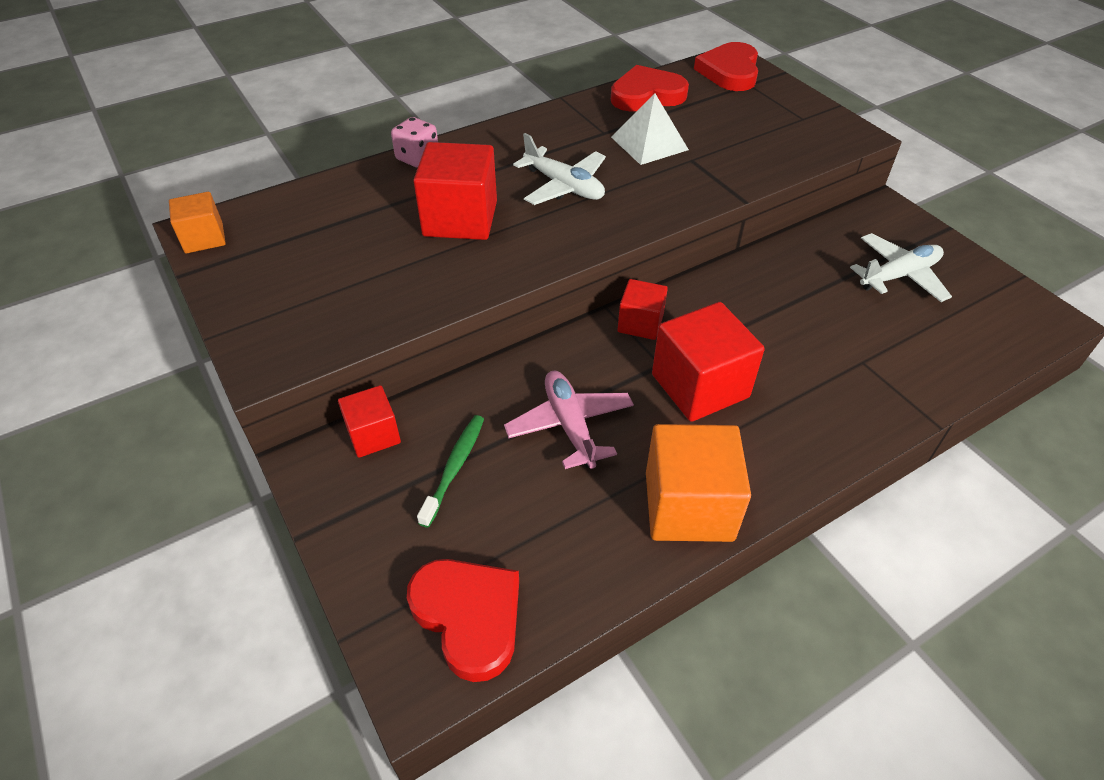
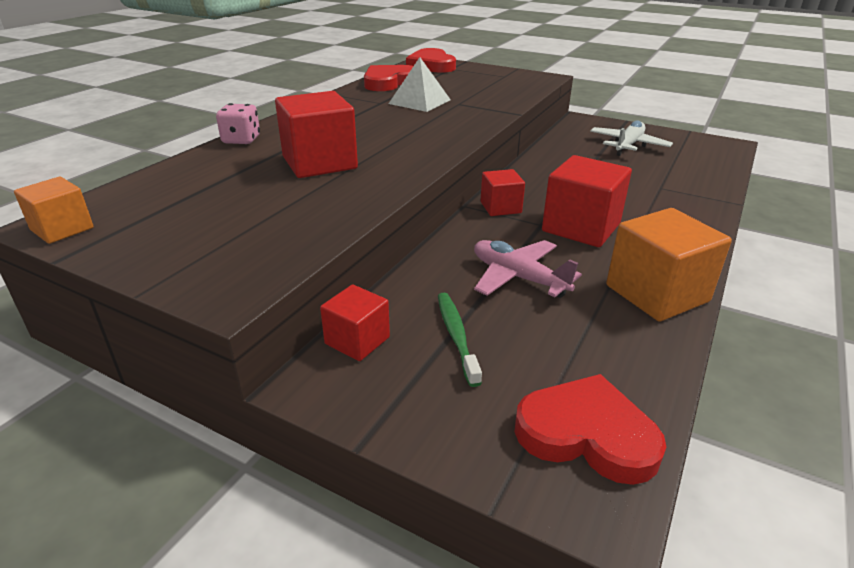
camera: 30 degrees left, 15 degrees down
(564, 186) = (384, 131): white plane -> none

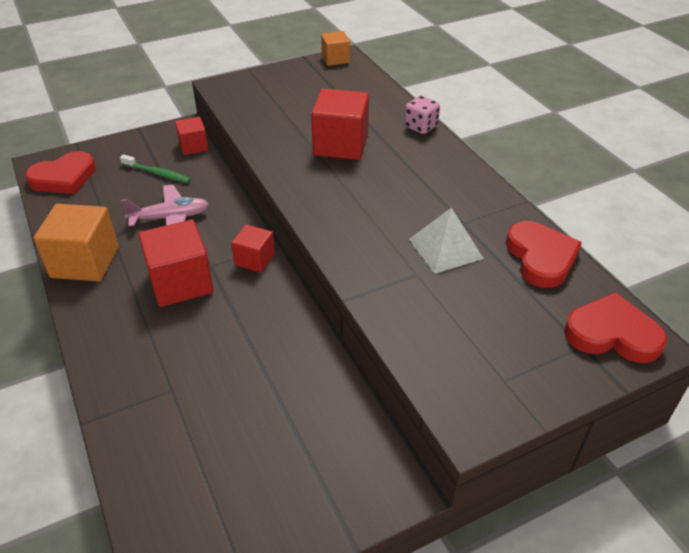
camera: 125 degrees right, 10 degrees up
(628, 145) = (276, 458): white plane -> none

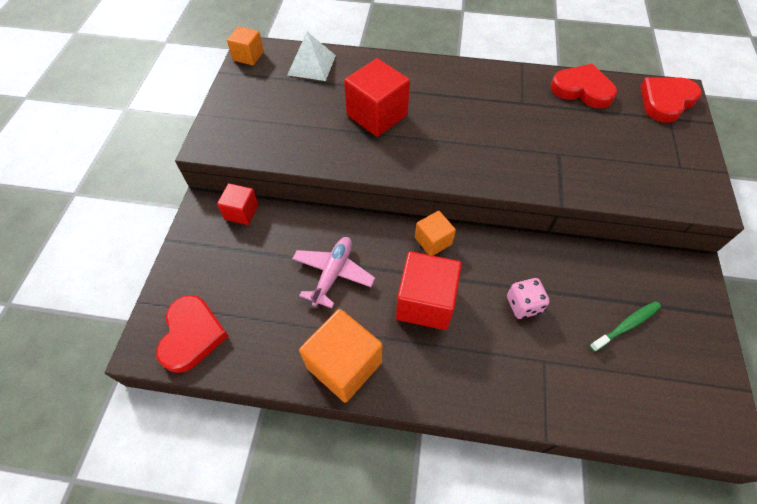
camera: 55 degrees left, 15 degrees up
(157, 173) = (258, 256): green toothbrush -> green toothbrush (626, 325)
(254, 259) = (433, 241): red cube -> orange cube
(420, 127) = (394, 63): pink dice -> pink dice (523, 305)
(445, 248) = (543, 126): white pyramid -> white pyramid (311, 65)

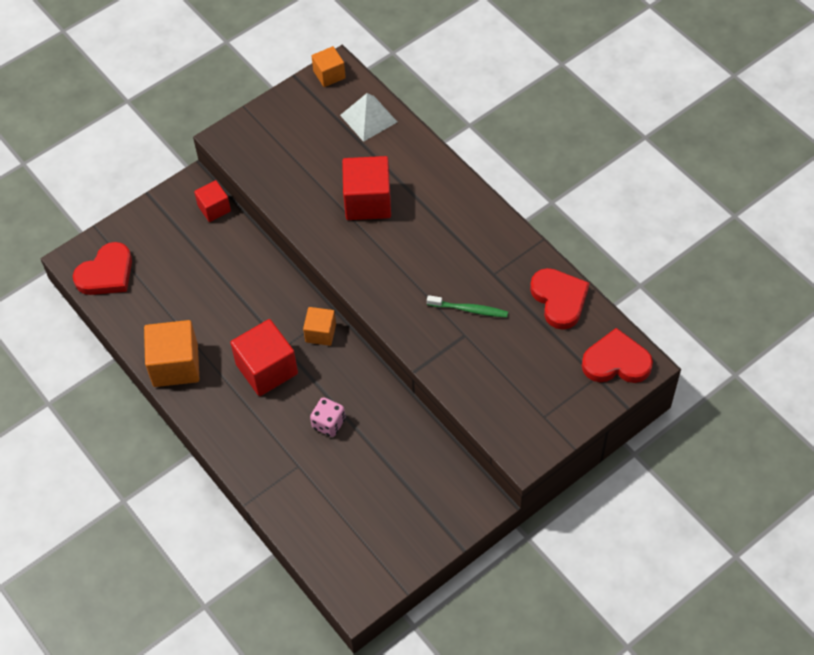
camera: 45 degrees right, 0 degrees up
(333, 274) = (229, 302): pink plane -> none
(626, 325) = (380, 492): green toothbrush -> green toothbrush (469, 309)

